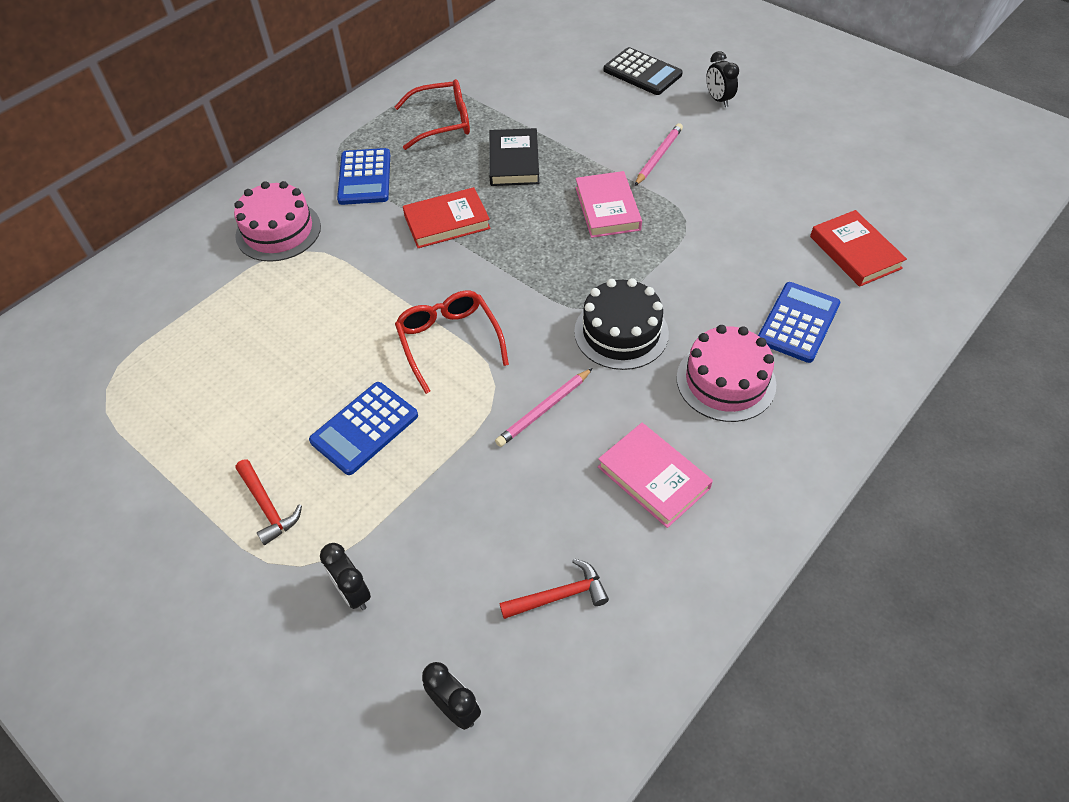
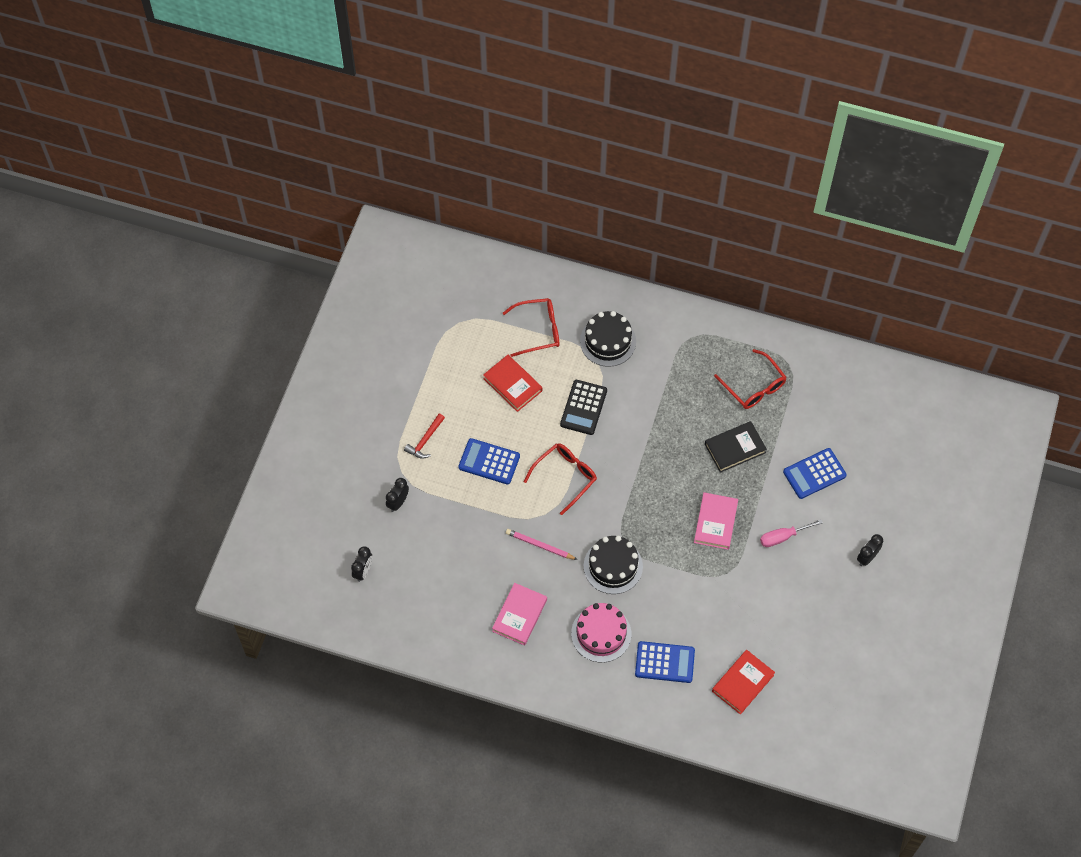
camera: 65 degrees right, 10 degrees up
(200, 298) = (538, 330): none -> red glasses
(278, 231) = (608, 341): pink cake -> black cake
(364, 177) = (677, 365): blue calculator -> blue calculator (814, 473)
(447, 222) = (659, 433): red book -> red book (512, 384)
(559, 596) = (434, 594): red hammer -> none
(607, 208) = (715, 522): pink book -> pink book turned 45 degrees counterclockwise
(642, 72) = (875, 495): black calculator -> black calculator (583, 407)
(658, 156) = (783, 537): pink pencil -> pink screwdriver

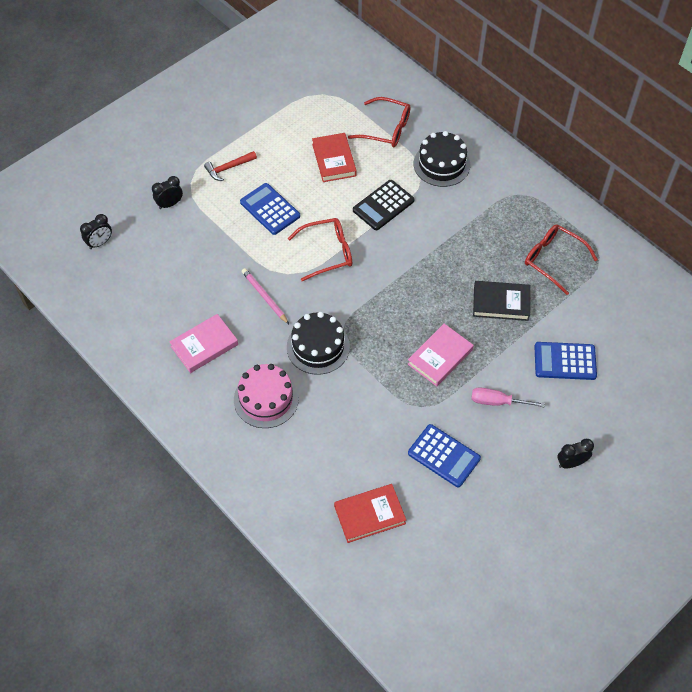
camera: 30 degrees right, 5 degrees down
(664, 662) = (307, 455): blue calculator -> blue calculator (443, 456)
(754, 386) = (553, 260): red glasses -> red glasses turned 135 degrees clockwise

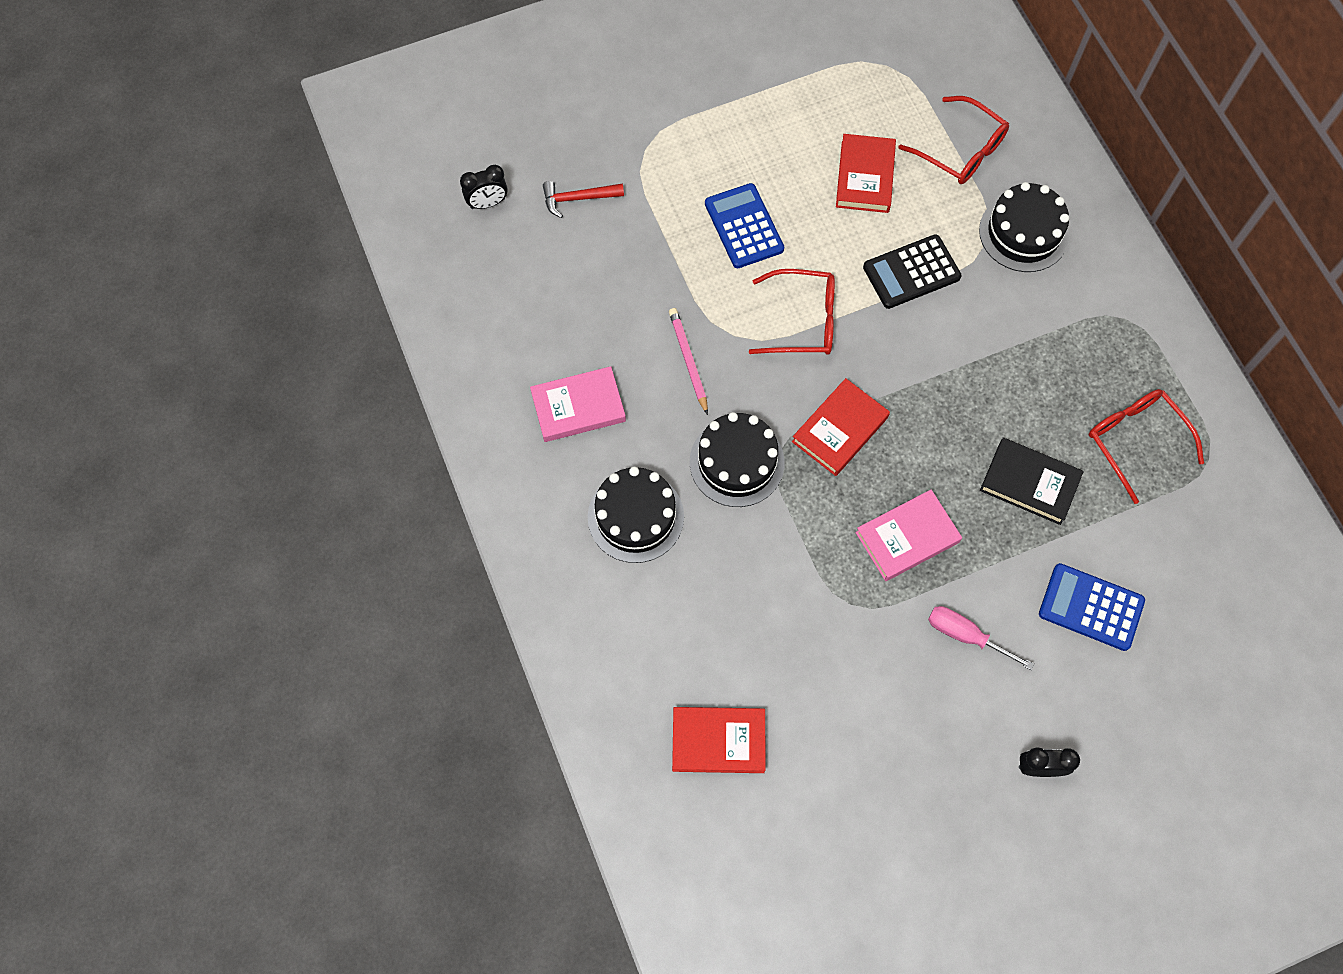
camera: 20 degrees right, 10 degrees up
(170, 204) = (604, 174): black clock -> none
(228, 168) = (707, 143): red hammer -> red hammer (578, 198)
(266, 399) = (635, 517): pink cake -> black cake
(374, 308) = (840, 430): none -> red book
(443, 456) = (856, 691): blue calculator -> none

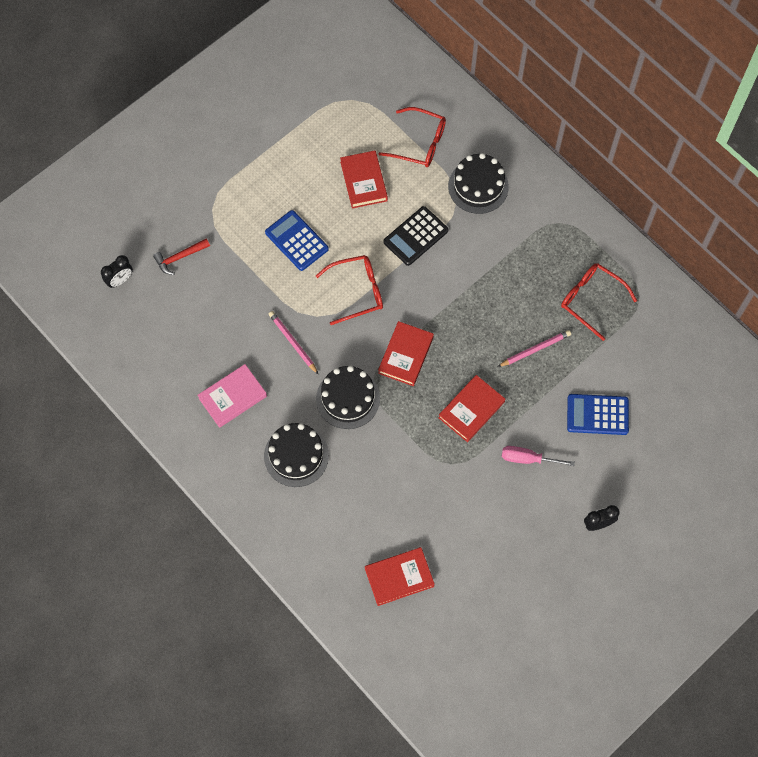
camera: 20 degrees left, 0 degrees up
(907, 537) = (471, 410): pink book -> red book
(1029, 483) = (535, 349): black book -> pink pencil

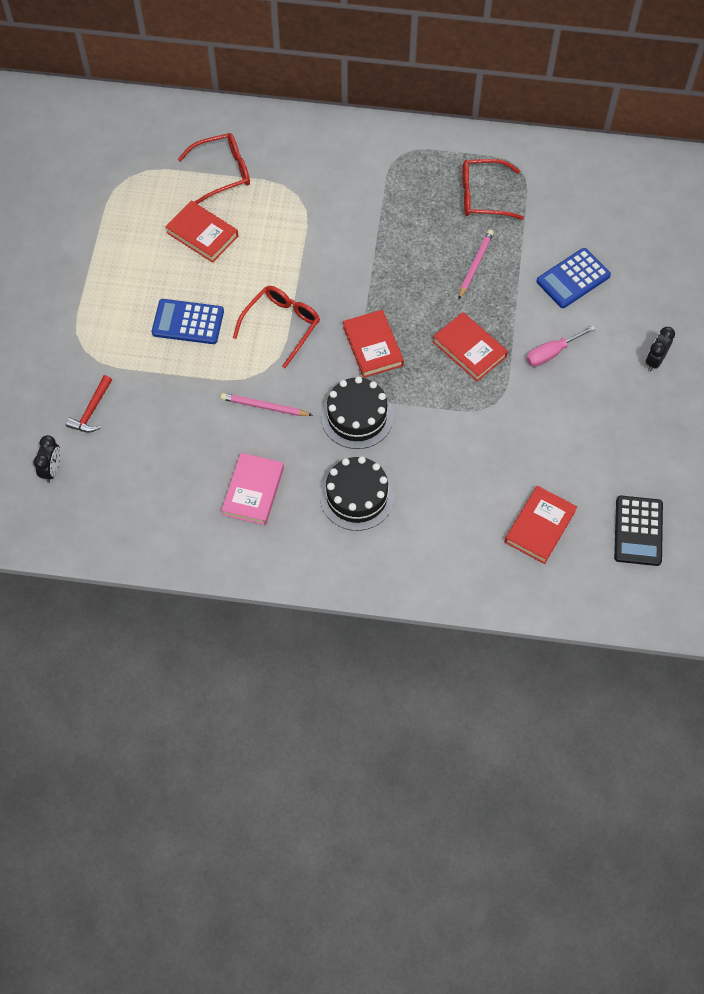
camera: 40 degrees left, 5 degrees down
(415, 236) = (290, 247): black calculator -> black calculator (638, 531)
(471, 410) = (469, 349): red book -> red book turned 45 degrees counterclockwise
(478, 186) = (306, 172): black cake -> none

